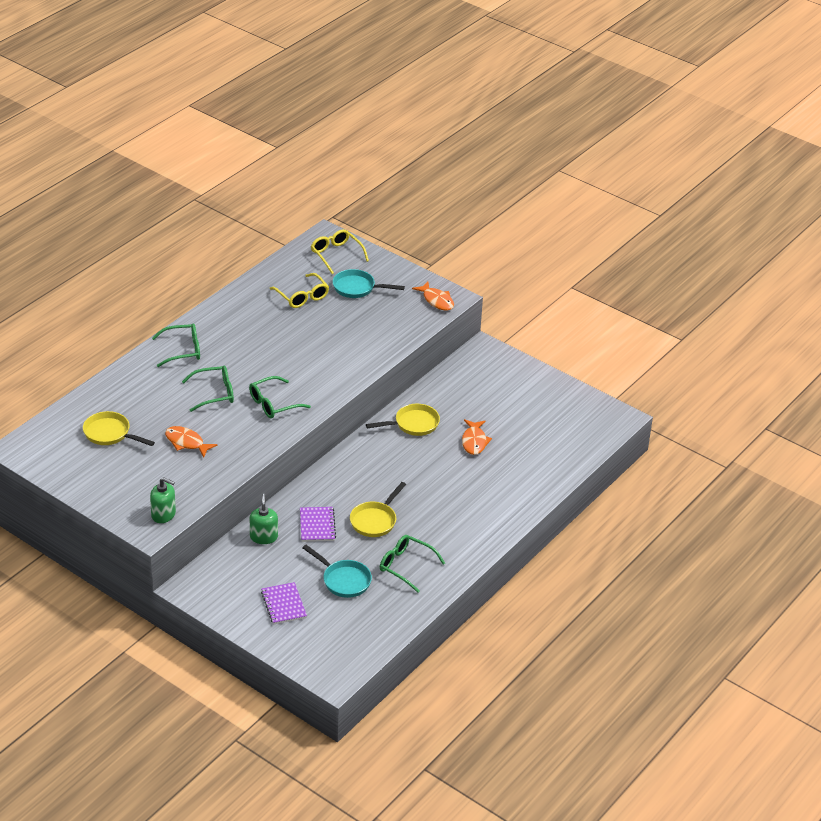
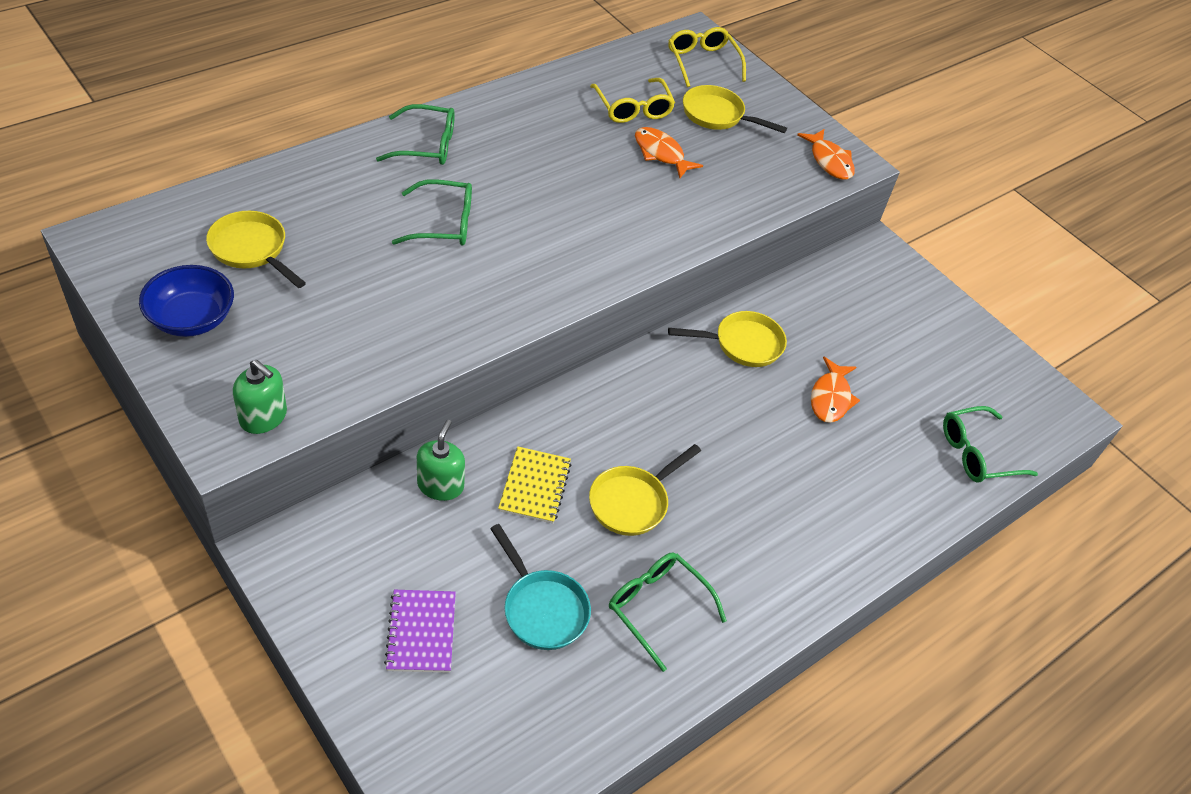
camera: 10 degrees right, 10 degrees up
(97, 477) = (192, 319): none -> blue bowl
(186, 442) = (363, 295): orange fish -> orange fish (661, 153)
(273, 404) = (527, 263): green glasses -> green glasses (977, 453)
(317, 525) = (535, 486): purple notebook -> yellow notebook
(357, 288) = (717, 115): turquoise pan -> yellow pan

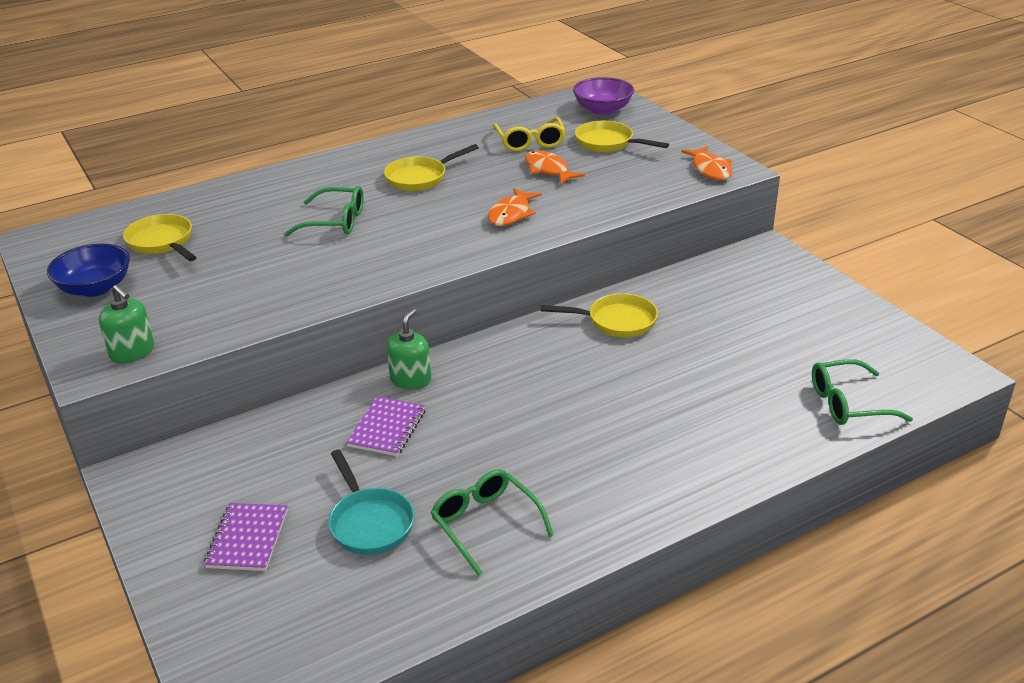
camera: 15 degrees right, 15 degrees down
(426, 145) = (336, 172): green glasses -> none
(440, 485) = (298, 427): green soap dispenser -> green soap dispenser (410, 379)
(535, 486) = (387, 428): yellow notebook -> purple notebook
(632, 502) = (480, 440): yellow pan -> yellow pan (420, 178)
(702, 62) = (603, 110): yellow glasses -> purple bowl
(830, 398) = (698, 360): orange fish -> orange fish (511, 214)

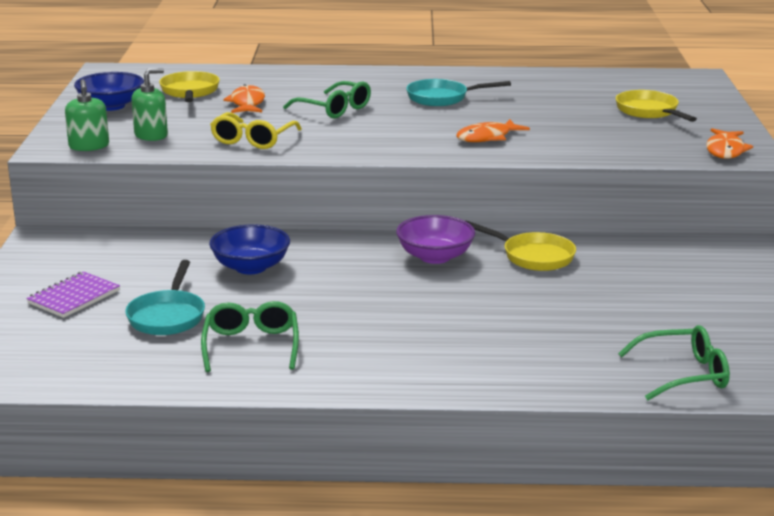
camera: 30 degrees right, 10 degrees down
(387, 428) = (251, 267): purple notebook -> blue bowl
(410, 379) = (307, 244): green soap dispenser -> green soap dispenser (151, 135)
(420, 178) = (442, 98): yellow pan -> turquoise pan
(530, 142) = (575, 95): yellow glasses -> yellow glasses (253, 140)
(548, 170) = (564, 117): orange fish -> orange fish (247, 103)
(603, 110) = (679, 88): purple bowl -> purple bowl (435, 257)
(848, 403) = (683, 374): green glasses -> green glasses turned 150 degrees clockwise

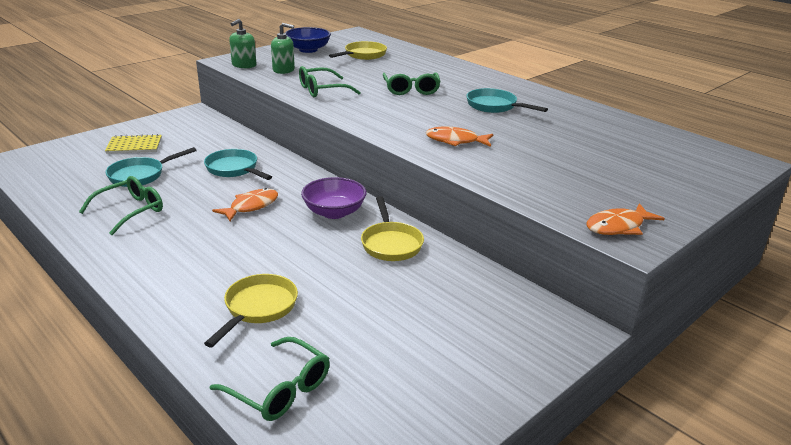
camera: 45 degrees right, 5 degrees up
(74, 297) = (134, 146): purple notebook -> yellow notebook
(247, 103) = (374, 70): orange fish -> orange fish (251, 206)
(251, 267) = (234, 169): blue bowl -> turquoise pan
(253, 140) = (322, 90): yellow glasses -> green glasses
(649, 112) = (629, 171): yellow pan -> yellow pan (258, 308)

